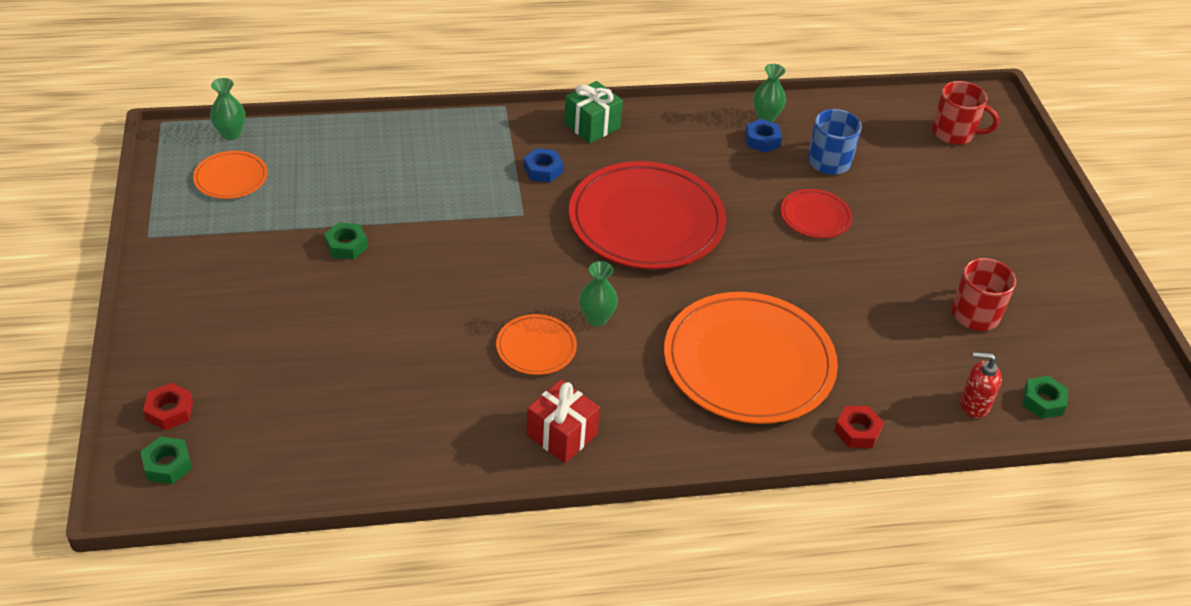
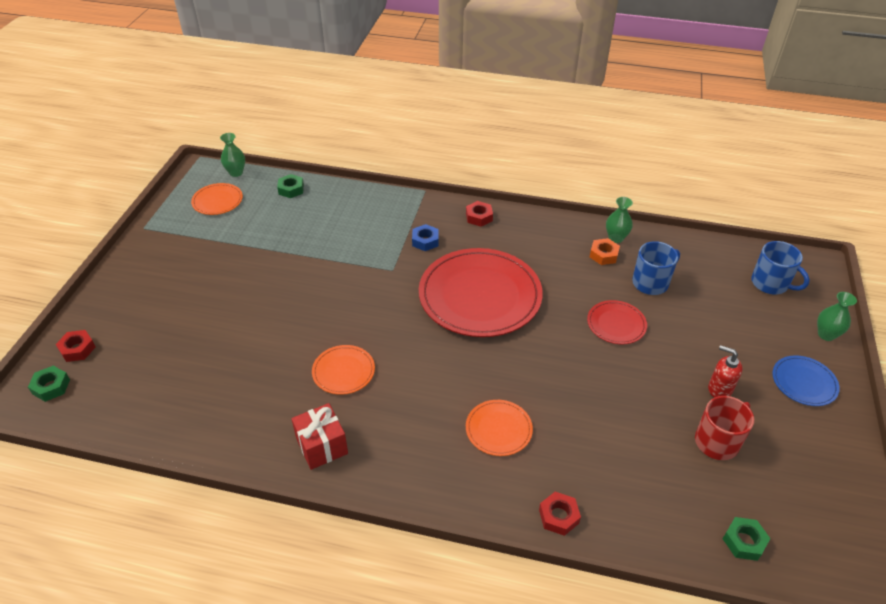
camera: 25 degrees right, 0 degrees up
(346, 245) = (260, 263): green nut -> green nut (291, 189)
(592, 126) = (479, 217): green gift -> red nut
(596, 318) = (400, 361): green vase -> green vase (826, 334)
(749, 362) = (498, 429): orange plate -> orange plate, size x0.46
(762, 140) = (603, 255): blue nut -> orange nut
(954, 133) = (770, 283): red mug -> blue mug
(974, 404) = (676, 524): red soap dispenser -> red soap dispenser (719, 389)
(1031, 231) = (804, 382): none -> blue plate

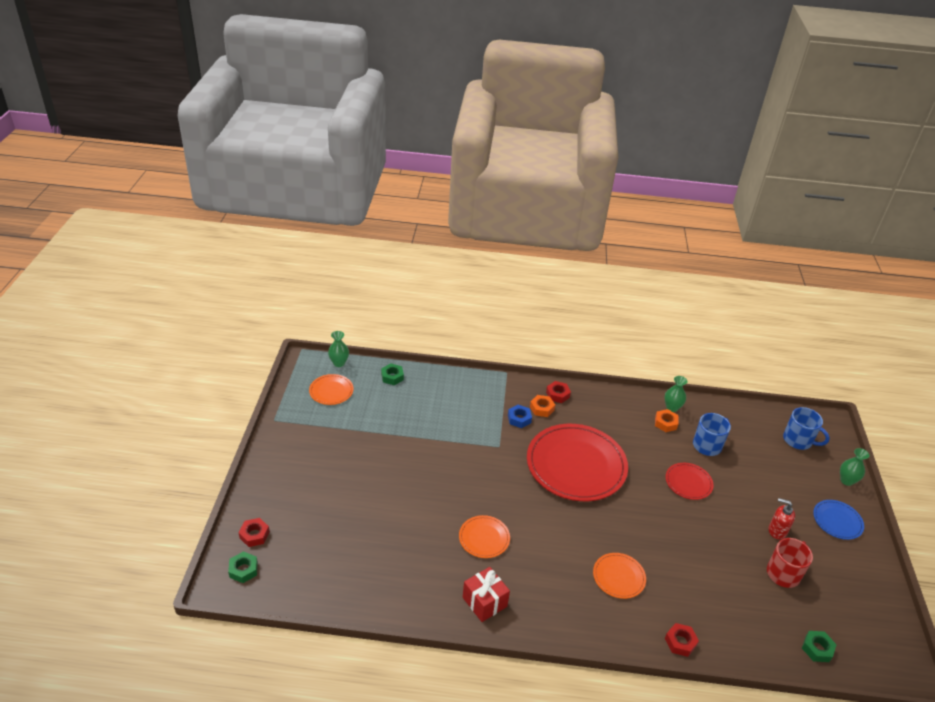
camera: 10 degrees left, 5 degrees down
(455, 231) = (542, 408): none -> orange nut

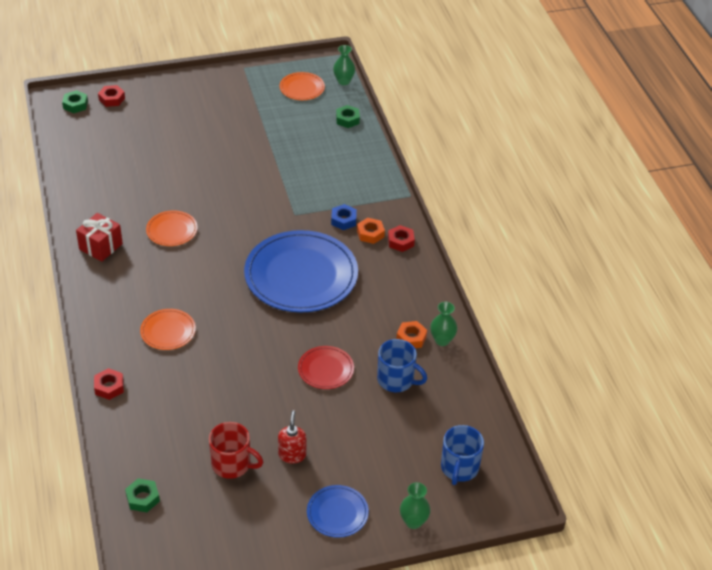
camera: 70 degrees right, 5 degrees up
(576, 465) = (301, 275): red plate -> blue plate

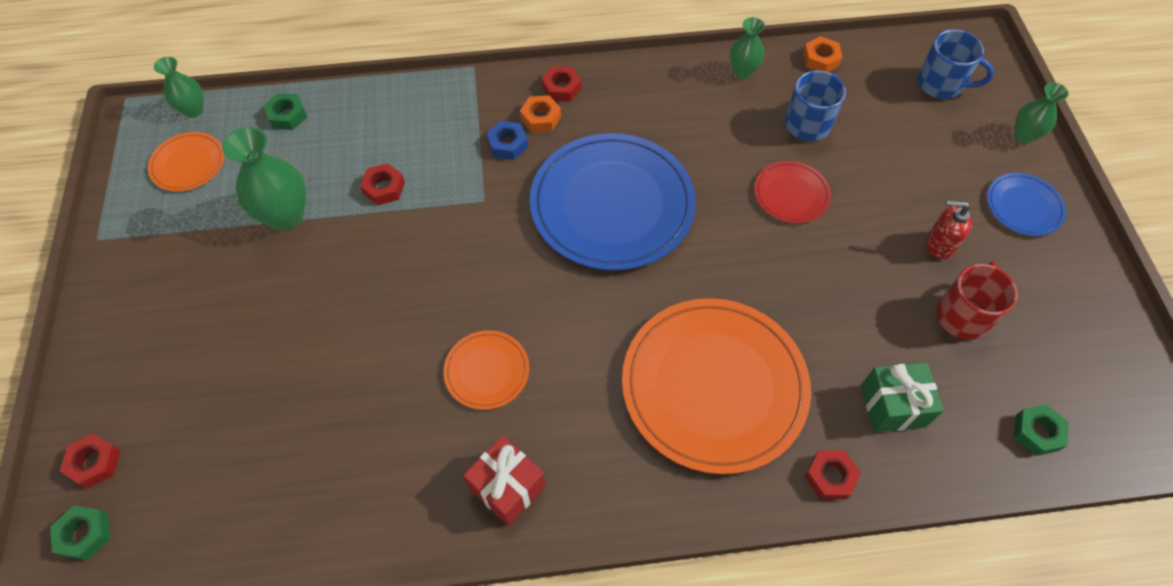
camera: 80 degrees left, 15 degrees up
(159, 420) = (892, 406): none -> green gift
(168, 331) = (714, 386): orange plate -> orange plate, size x2.16
(270, 133) = (286, 216): none -> green vase
(297, 169) = (384, 188): none -> red nut
(411, 338) = (738, 100): orange nut -> orange nut (820, 59)

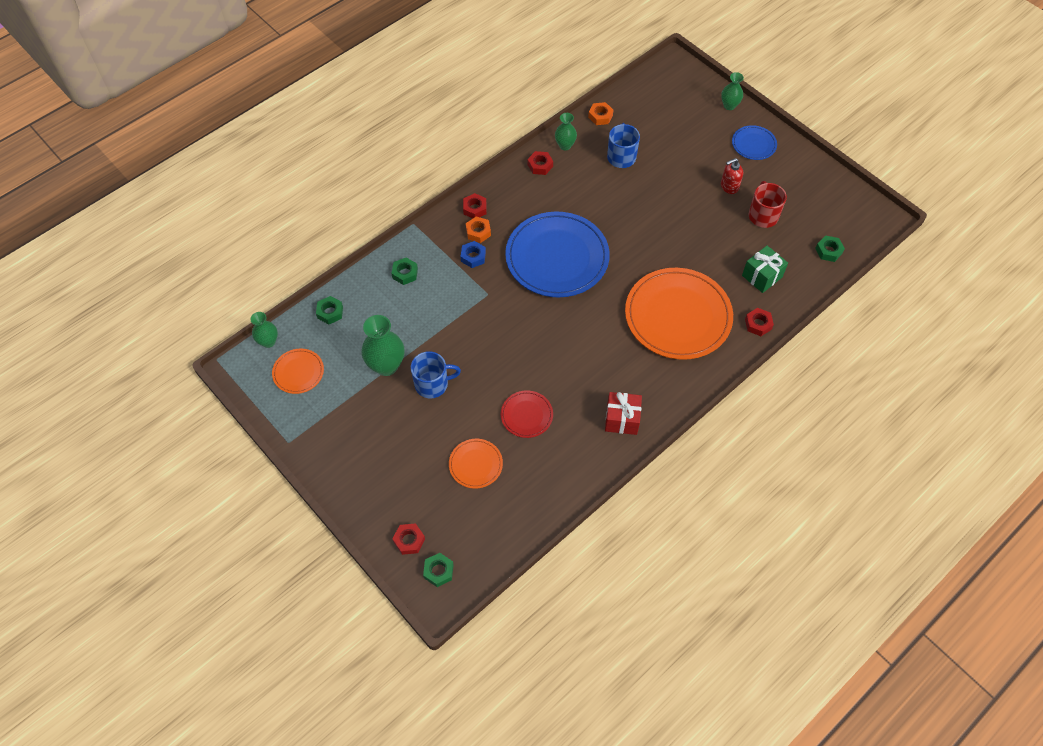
camera: 35 degrees left, 0 degrees up
(384, 188) = (427, 319): red nut -> red nut (540, 165)
(410, 119) = (405, 273): none -> green nut
(487, 371) = (566, 375): orange plate -> orange plate (475, 464)
(791, 194) = (641, 200): red plate -> red plate (526, 415)
(941, 84) = (671, 98): blue mug -> blue mug (432, 384)

